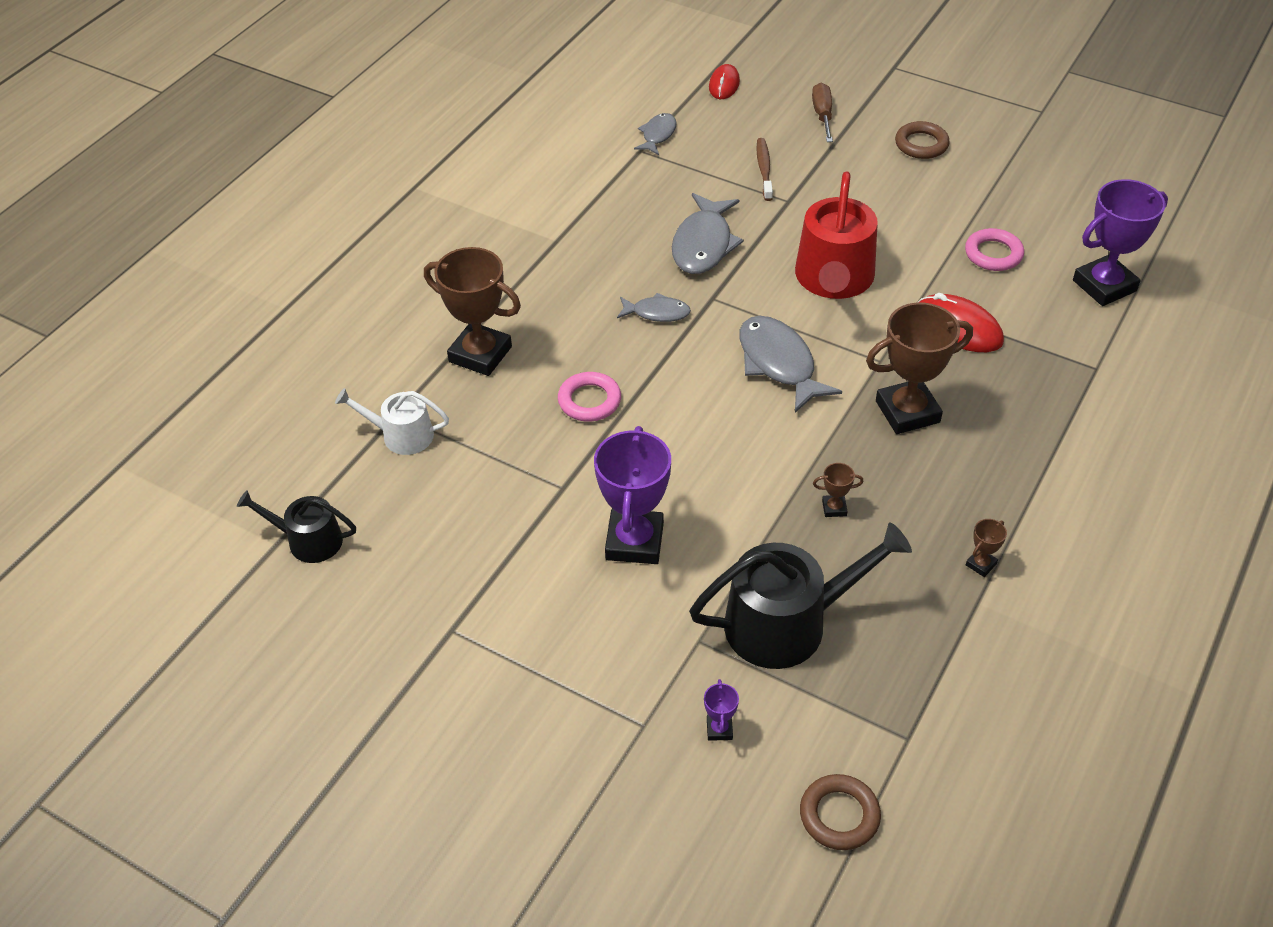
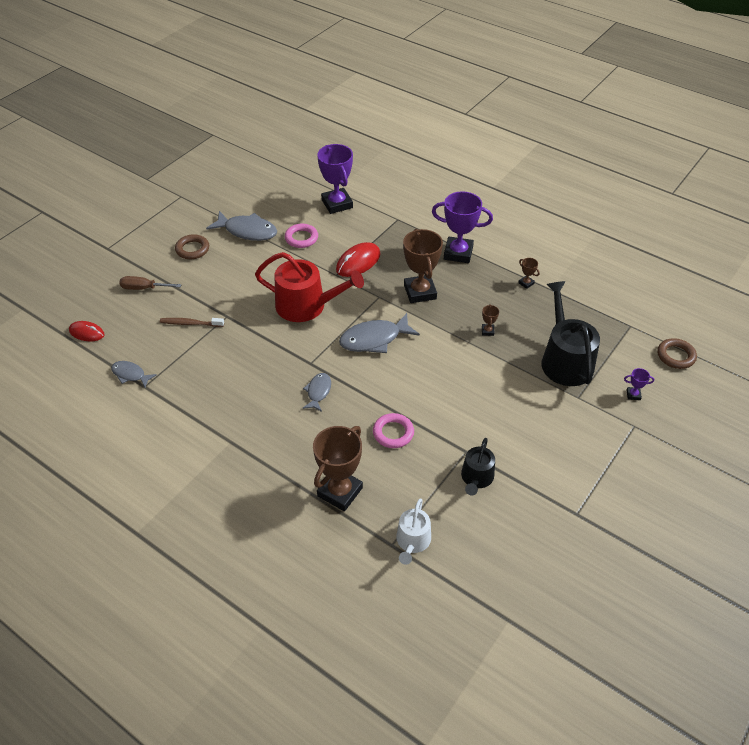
camera: 85 degrees left, 0 degrees up
(308, 540) = (506, 599): black watering can -> black watering can (476, 478)
(635, 541) = (509, 419): purple trophy -> purple trophy (458, 253)
(703, 244) = (257, 362): grey fish -> grey fish (247, 231)

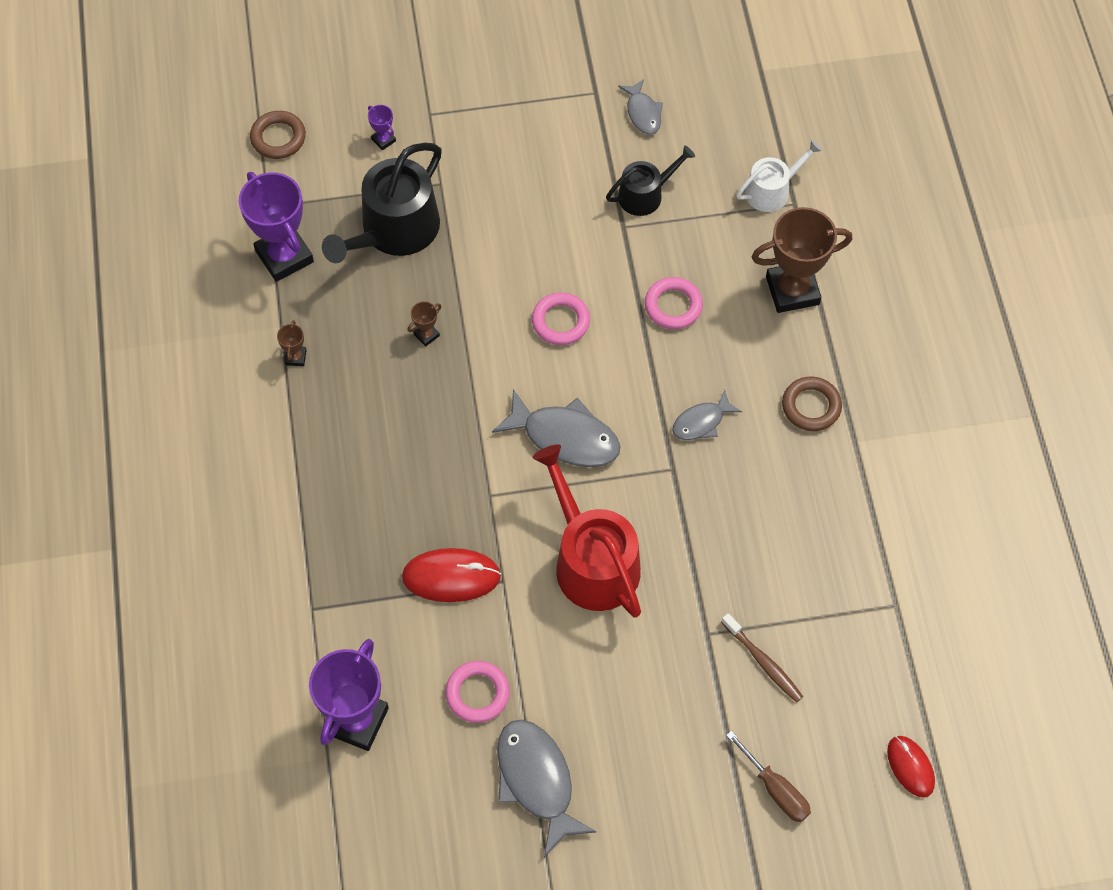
camera: 135 degrees left, 15 degrees up
(130, 374) = (900, 639): grey fish -> grey fish (643, 113)
(192, 249) = (647, 813): brown ring -> brown ring (811, 406)
(420, 292) = (433, 457): brown trophy -> none
(437, 383) = (560, 321): none -> pink ring
(458, 253) = (311, 475): purple trophy -> purple trophy (284, 256)

